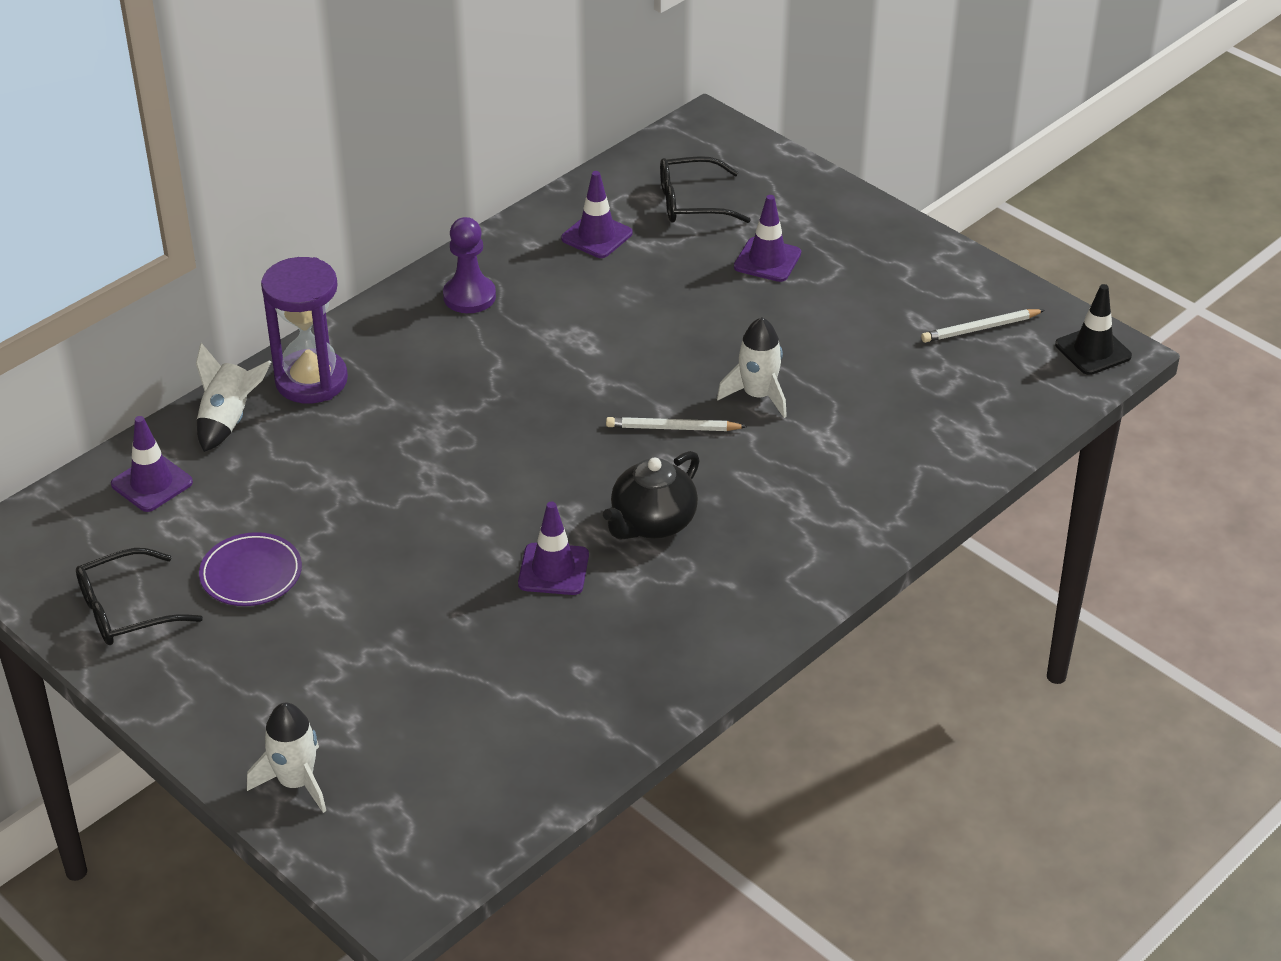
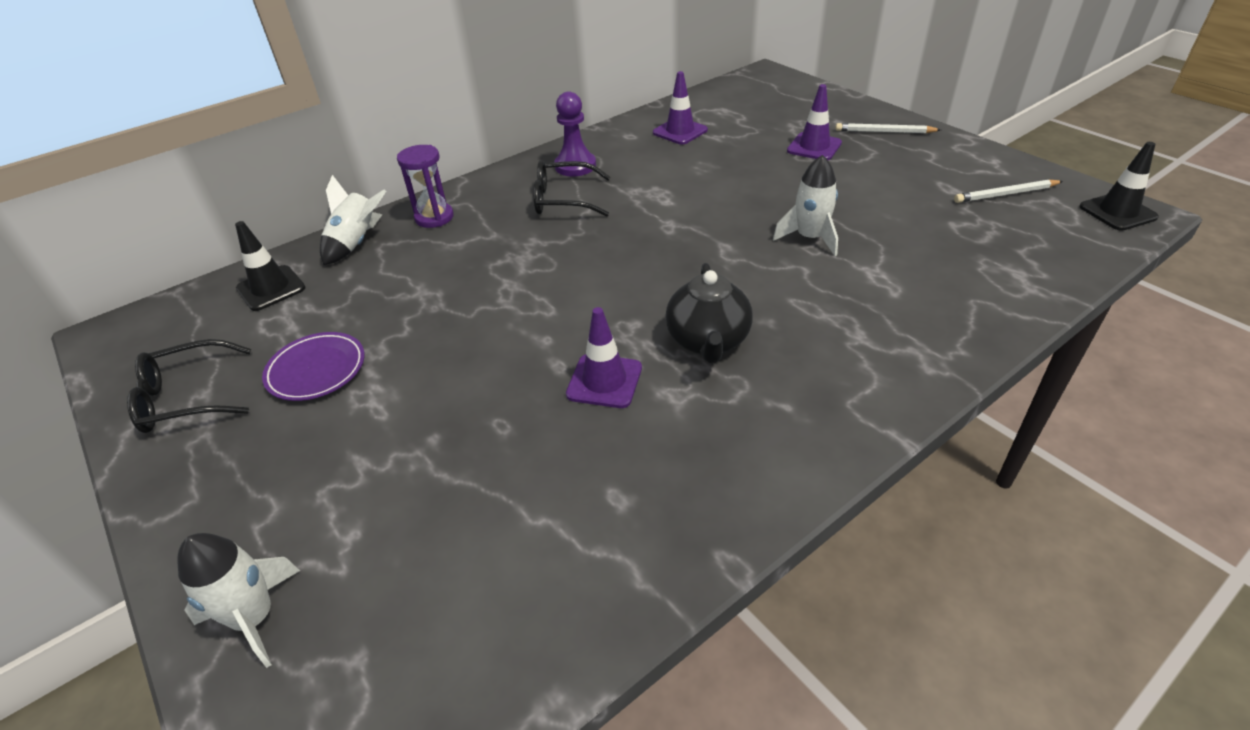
camera: 10 degrees right, 0 degrees up
(152, 483) = (271, 288): purple traffic cone -> black traffic cone
(311, 380) = (434, 217): purple hourglass -> purple hourglass, size x0.65
(652, 523) = (708, 341): black teapot -> black teapot turned 45 degrees counterclockwise
(672, 428) = (732, 261): white pencil -> white pencil (884, 132)
(692, 202) = (754, 113): black glasses -> black glasses (563, 199)

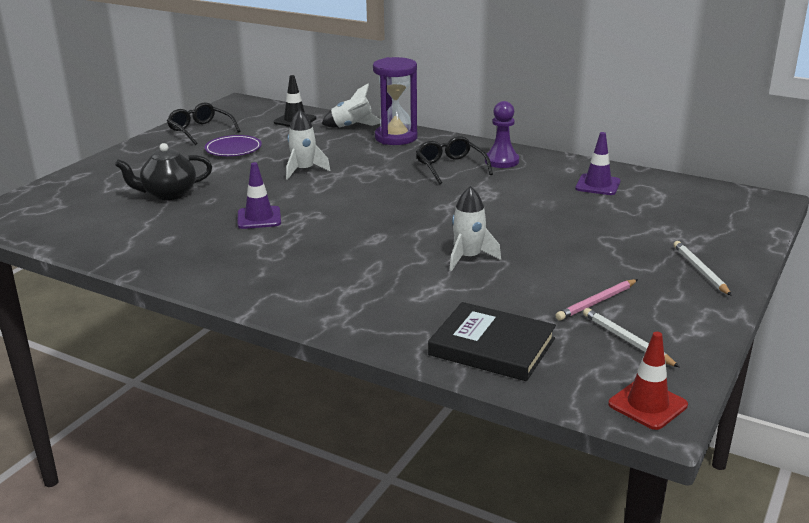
camera: 65 degrees right, 15 degrees down
(254, 618) = (77, 182): white rocket -> white rocket (304, 170)
(434, 217) = (396, 138): purple hourglass -> purple hourglass, size x1.54
(708, 341) = (313, 240): black teapot -> black teapot (168, 194)
(814, 147) = (629, 241): purple traffic cone -> none
(931, 191) = (596, 302): none -> pink pencil
(1011, 266) = (492, 347): none -> black book
(1117, 212) = (647, 405): black traffic cone -> red traffic cone

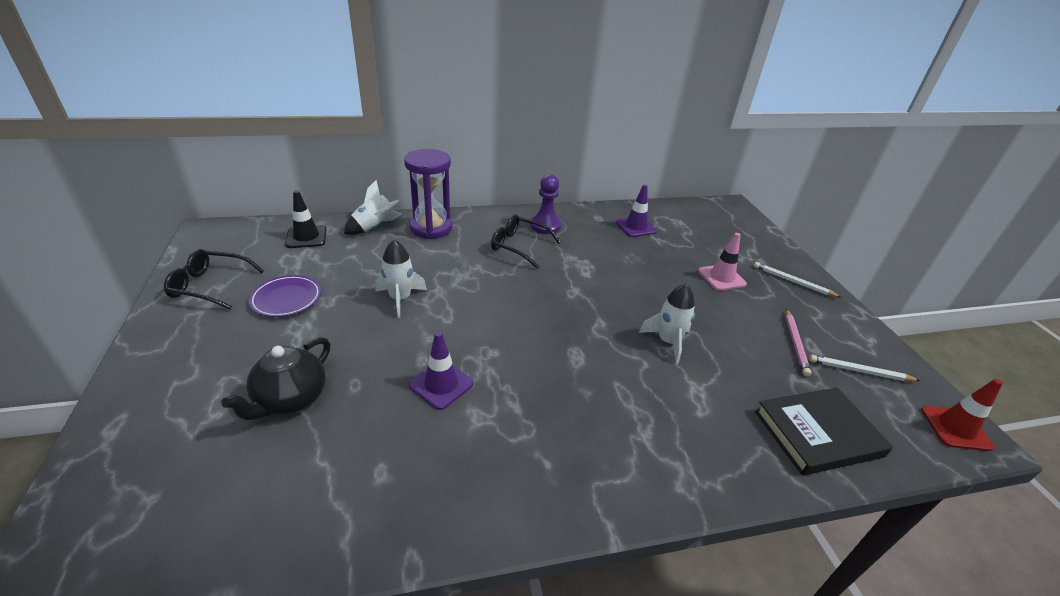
camera: 45 degrees left, 10 degrees up
(616, 242) = (721, 277): none -> pink traffic cone

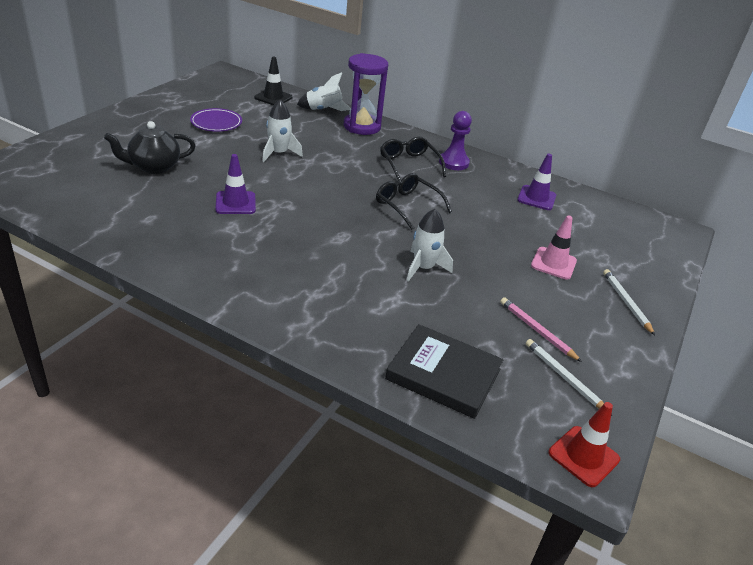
camera: 40 degrees right, 0 degrees up
(210, 286) = (188, 99): black glasses -> black glasses (407, 206)
(795, 343) = (537, 330): pink pencil -> pink pencil turned 90 degrees clockwise

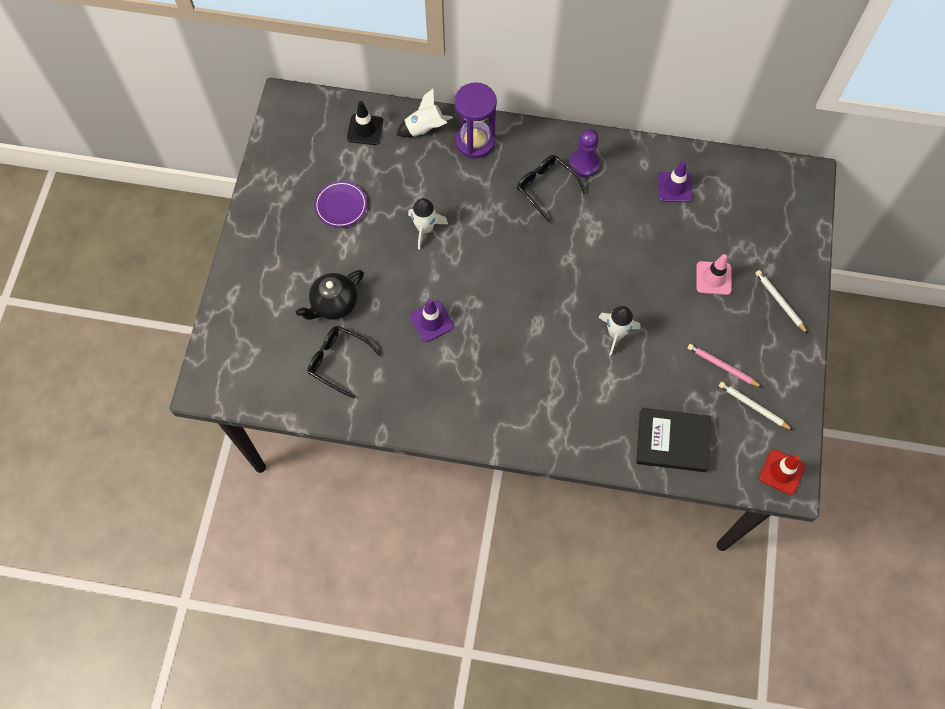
camera: 15 degrees left, 30 degrees up
(407, 206) = (571, 255): black glasses -> black glasses (338, 361)

